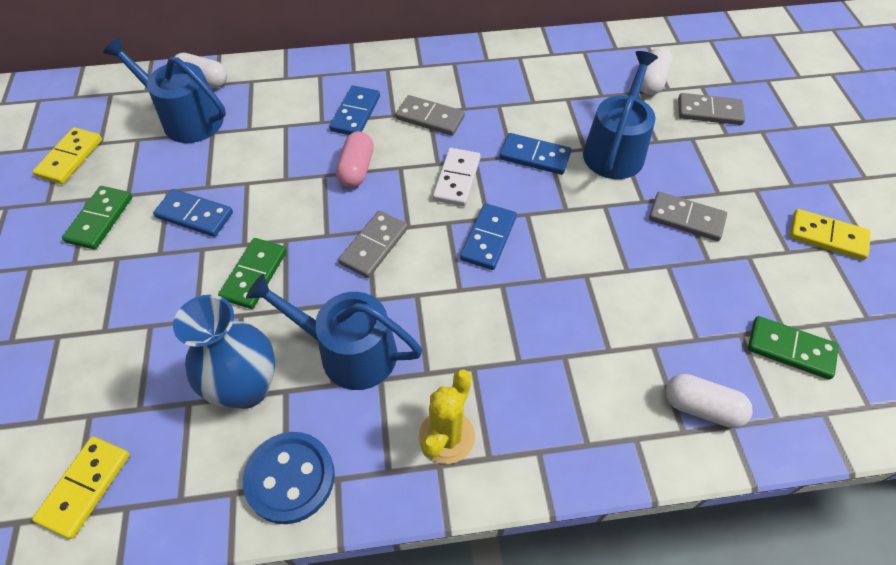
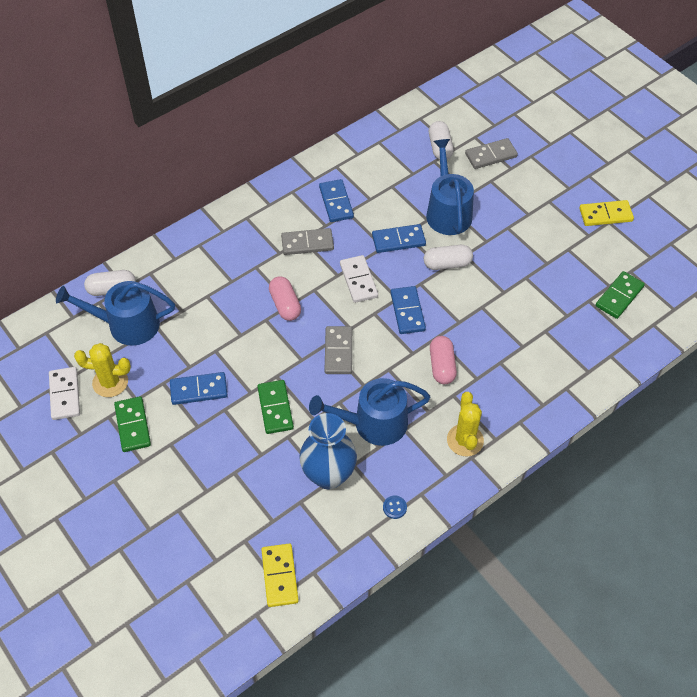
camera: 30 degrees left, 0 degrees up
(70, 158) = (65, 394): yellow domino -> white domino
(120, 166) = (110, 382): none -> yellow cactus
(290, 478) = (394, 507): blue button -> blue button, size x0.41
(355, 113) = (251, 264): blue domino -> blue domino (336, 202)
(484, 323) = (442, 366): none -> pink capsule
(686, 218) = (519, 241): grey domino -> none
(701, 407) = (590, 353): white capsule -> white capsule (447, 264)
(790, 349) = (619, 296): green domino -> green domino turned 45 degrees counterclockwise

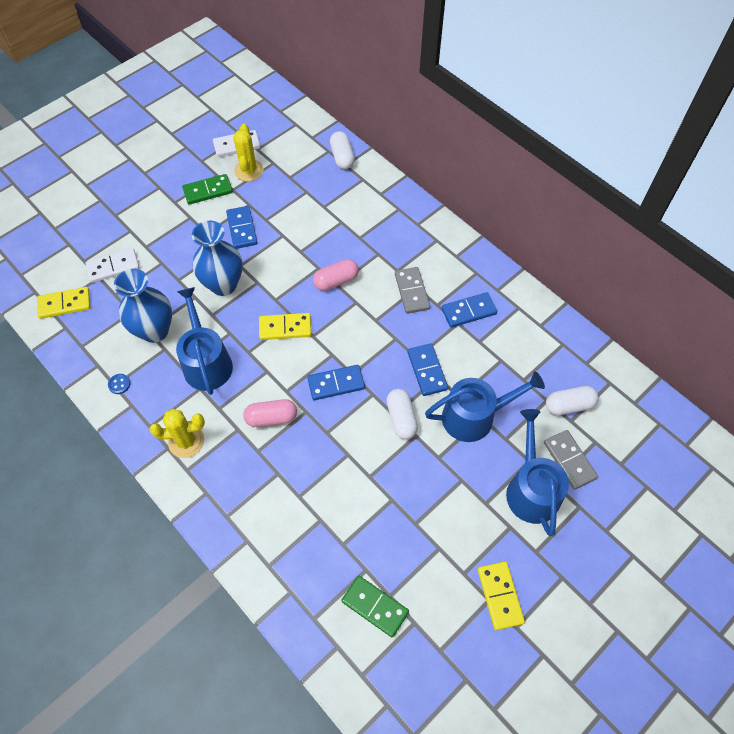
camera: 85 degrees right, 5 degrees up
(127, 325) = (306, 172): blue watering can -> blue watering can (531, 489)
(275, 408) = (223, 285): green domino -> blue vase
(338, 351) = (285, 328): grey domino -> yellow domino
(358, 280) = (371, 338): white domino -> white domino (113, 267)

